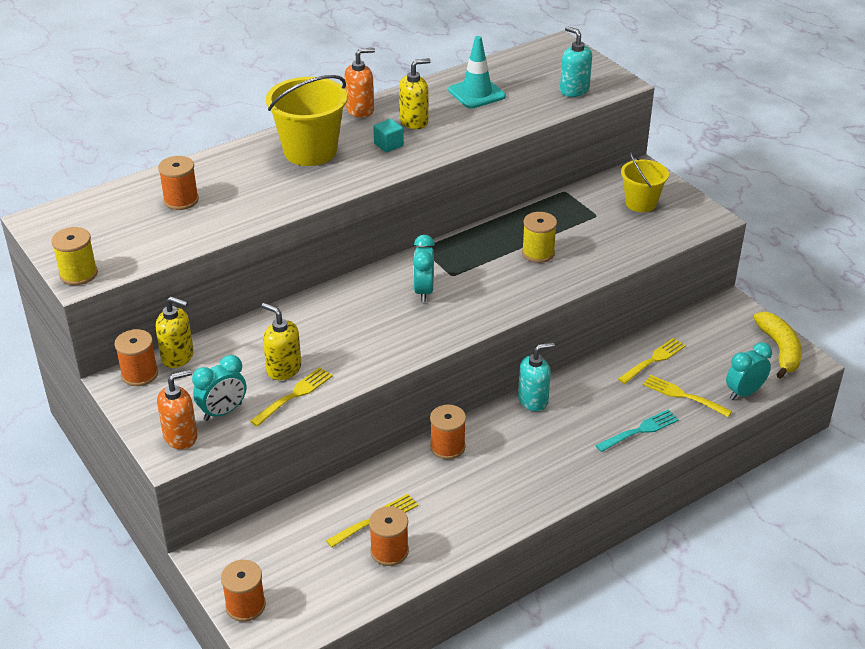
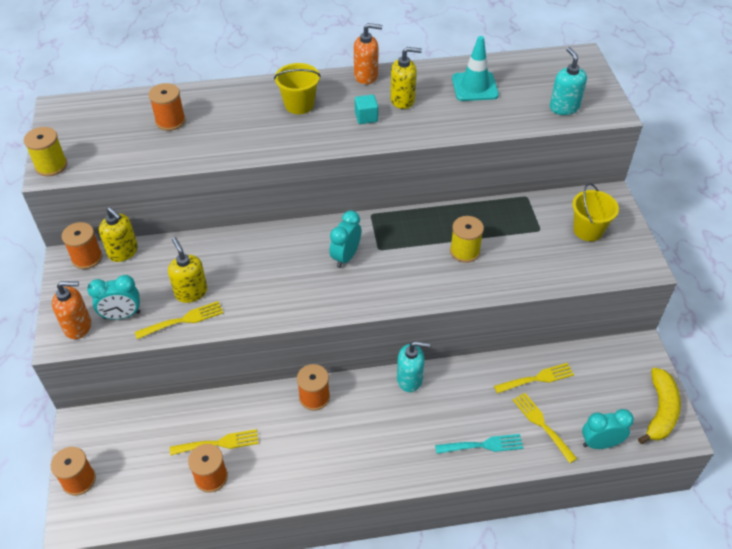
camera: 25 degrees right, 10 degrees up
(310, 151) = (299, 105): yellow bucket -> yellow bucket, size x0.63

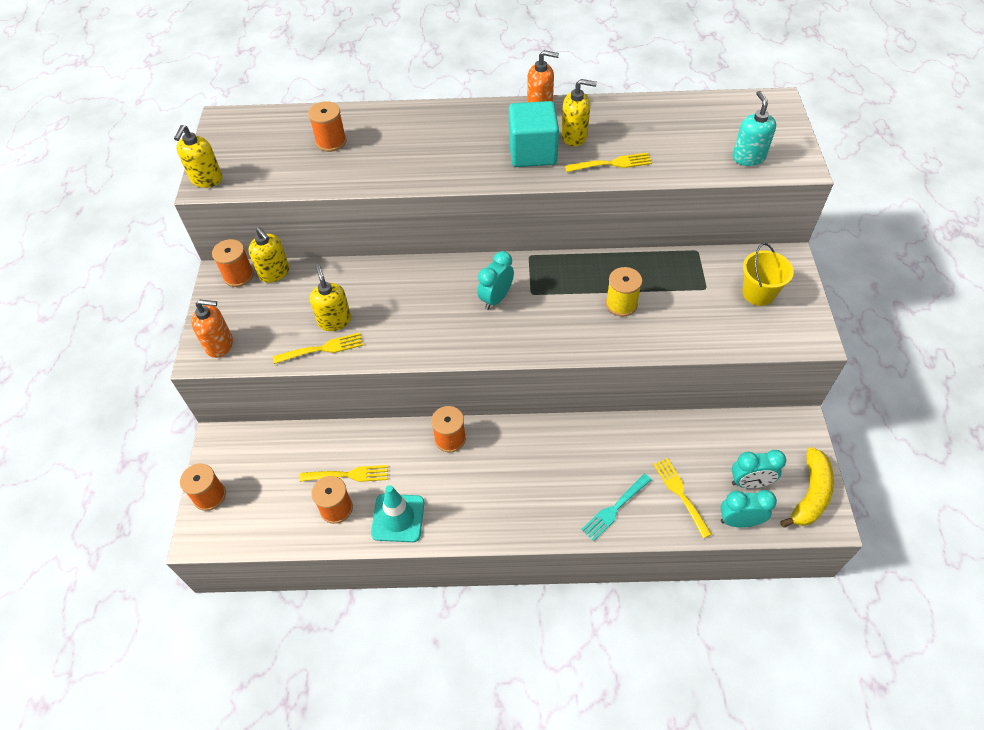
camera: 10 degrees right, 5 degrees up
(51, 166) = (206, 179): yellow spool -> yellow soap dispenser
(122, 315) = (263, 338): turquoise clock -> turquoise clock (750, 482)
(299, 105) = (465, 134): yellow bucket -> none
(366, 117) = (532, 152): turquoise cube -> turquoise cube, size x2.10
(410, 379) = (550, 431): turquoise soap dispenser -> none
(474, 87) = (654, 127): turquoise traffic cone -> turquoise traffic cone (398, 518)
(483, 445) = (615, 508): turquoise fork -> turquoise fork turned 135 degrees clockwise
(537, 378) = (683, 445): yellow fork -> yellow fork (612, 164)

